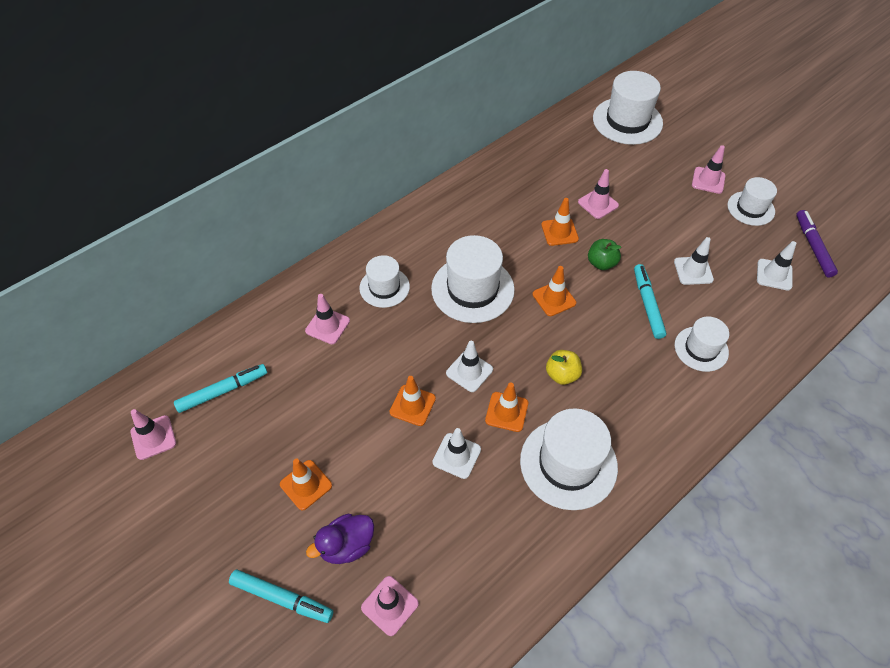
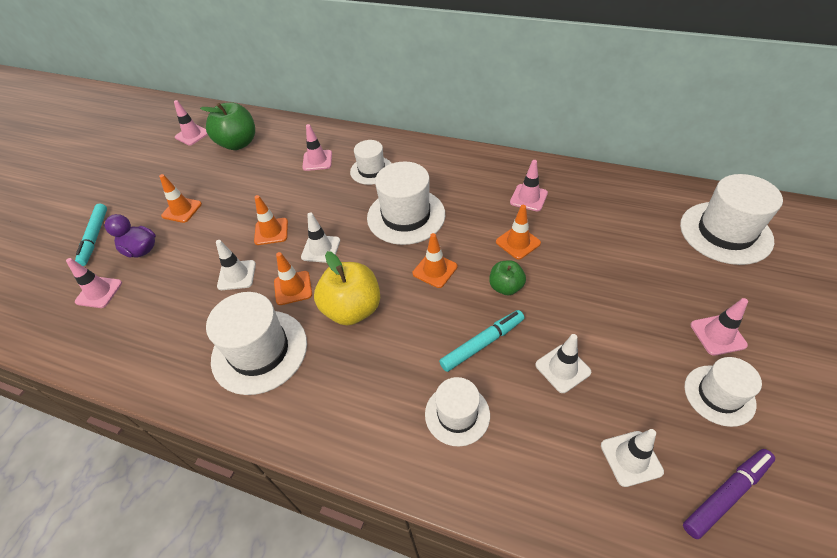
camera: 65 degrees right, 5 degrees down
(223, 391) = (238, 143): turquoise marker -> green apple
(562, 375) = (352, 309): yellow apple -> yellow apple, size x1.76
(598, 204) = (581, 255): pink traffic cone -> pink traffic cone (528, 198)

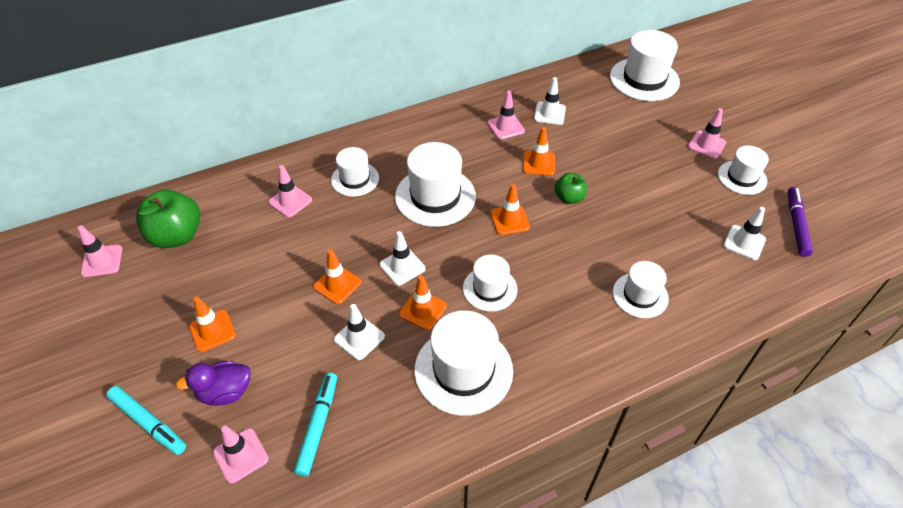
camera: 50 degrees left, 0 degrees up
(352, 309) = (490, 289): yellow apple -> white hat
(482, 344) = (601, 243): turquoise marker -> turquoise marker (318, 426)
(562, 368) = (659, 222): white traffic cone -> white traffic cone (549, 113)

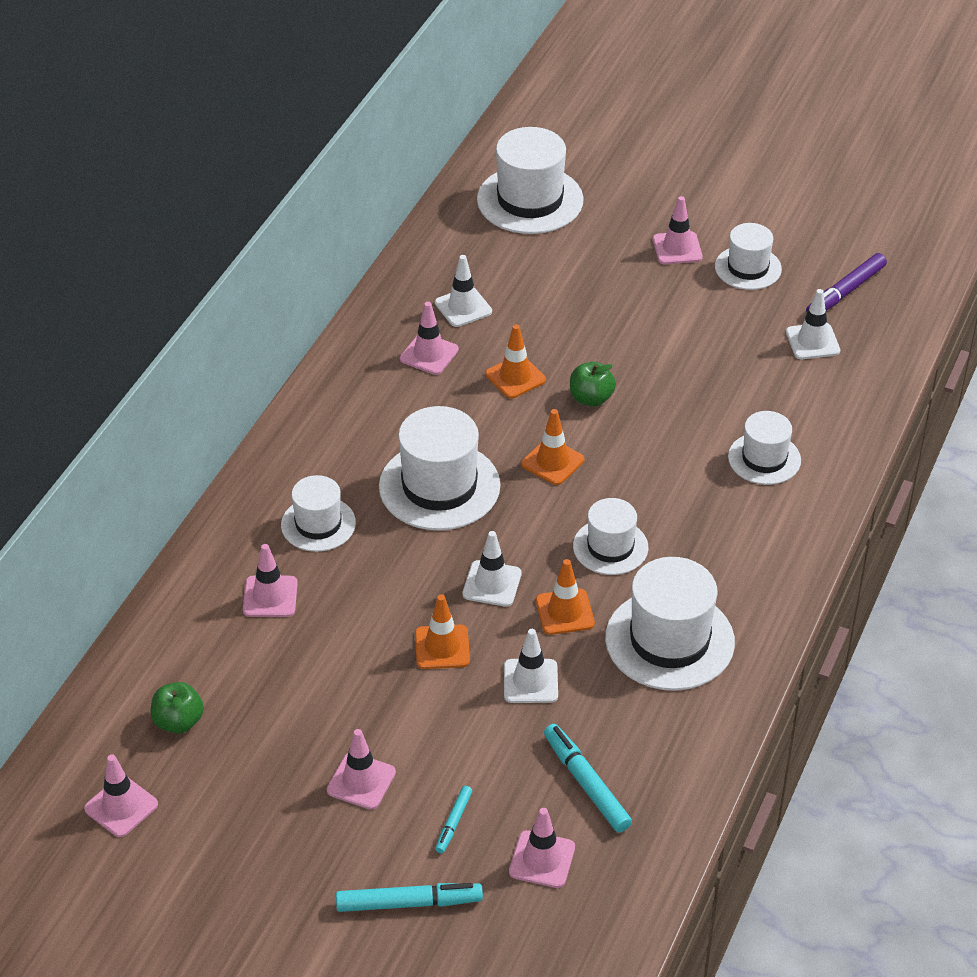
camera: 40 degrees left, 5 degrees down
(176, 236) = (178, 722): green apple -> green apple, size x0.57
(212, 331) = (361, 781): orange traffic cone -> pink traffic cone
(225, 392) = (453, 822): purple duck -> turquoise marker
(796, 225) = (845, 292): purple marker -> purple marker turned 105 degrees counterclockwise

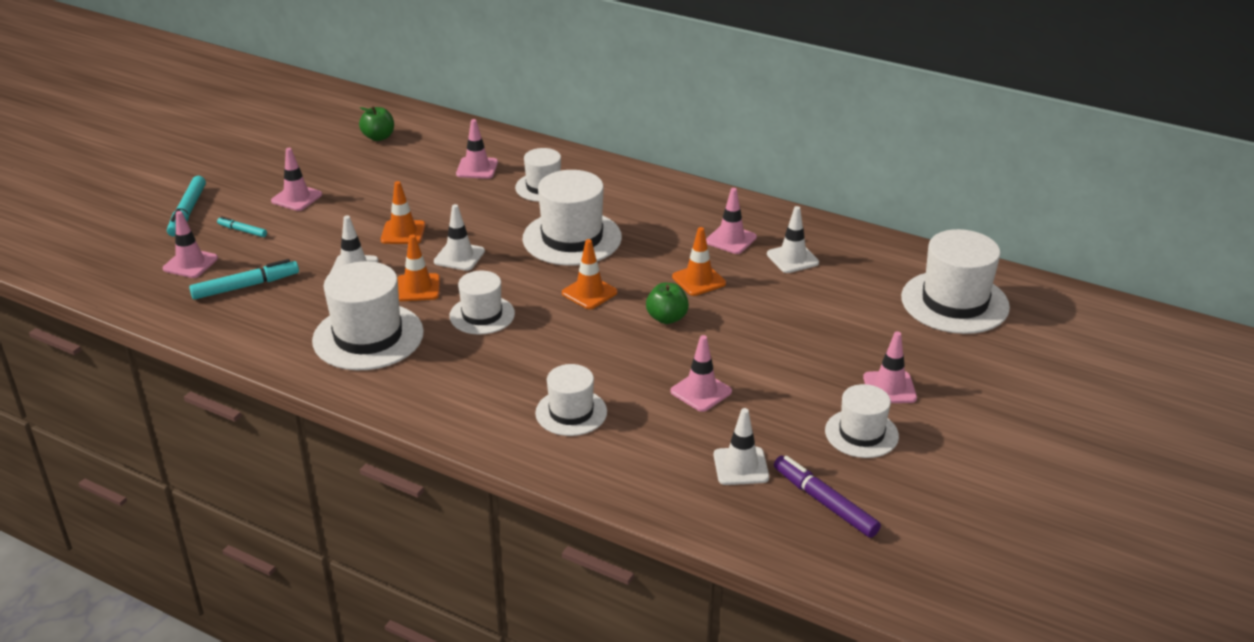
camera: 95 degrees right, 10 degrees down
(121, 807) = (320, 120): pink traffic cone -> pink traffic cone (701, 391)

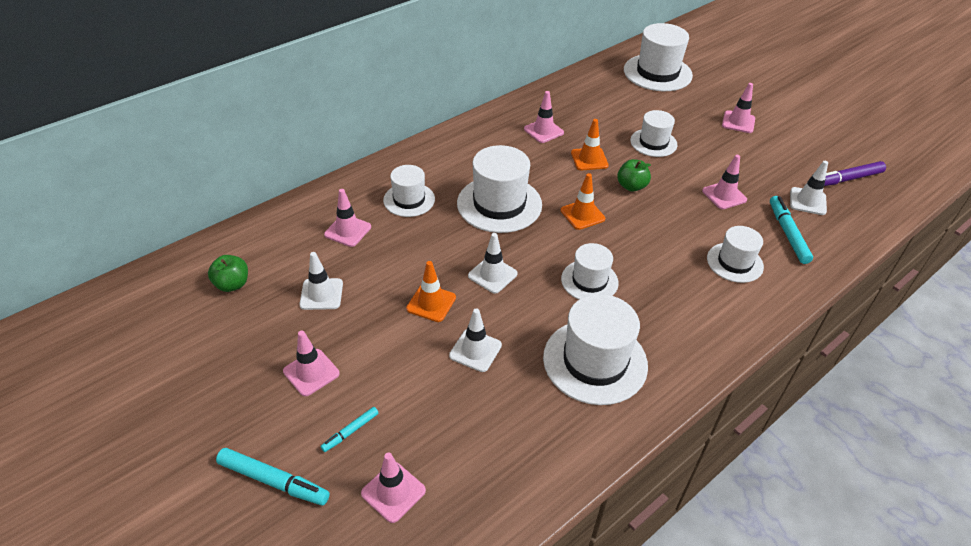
camera: 70 degrees left, 10 degrees up
(246, 286) = (466, 444): turquoise marker -> turquoise marker (787, 233)
(418, 288) = (530, 312): orange traffic cone -> none
(792, 258) = (581, 113): white traffic cone -> white traffic cone (321, 294)
(861, 433) = (781, 146): white hat -> white hat (653, 143)

